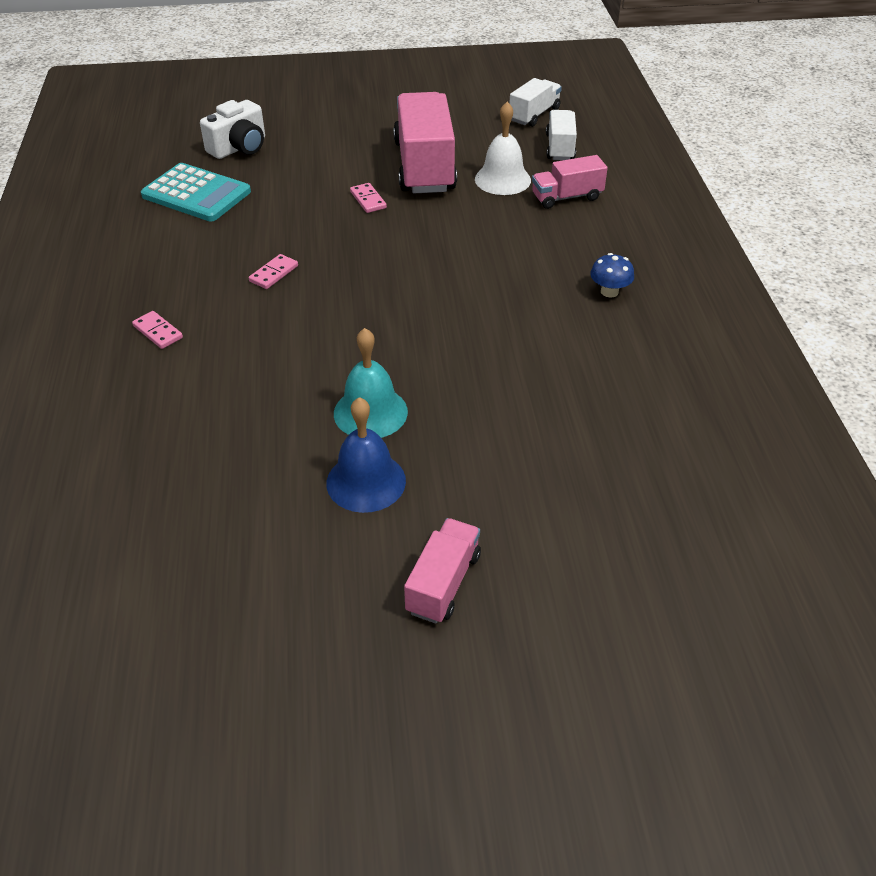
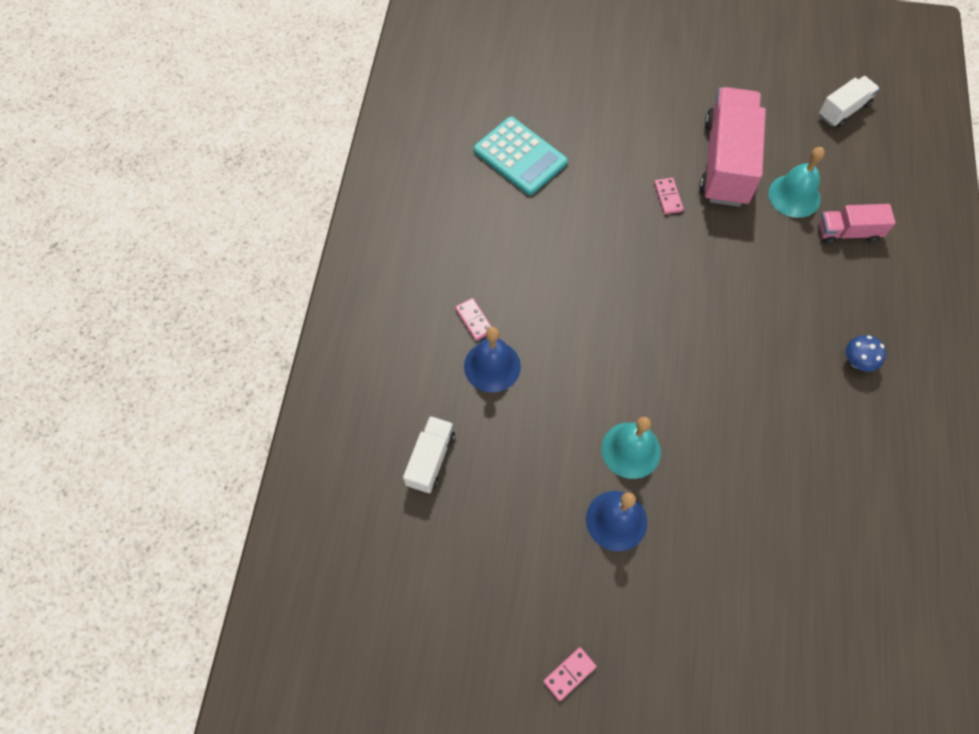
camera: 15 degrees right, 20 degrees up
(185, 368) = (492, 366): none -> blue bell
(239, 148) = (563, 101): white camera -> none
(273, 273) = (574, 273): pink domino -> pink domino (569, 673)
(443, 583) = (657, 632): pink truck -> none
(502, 179) = (794, 196): white bell -> turquoise bell
(560, 147) = (857, 162): white truck -> white truck (430, 459)

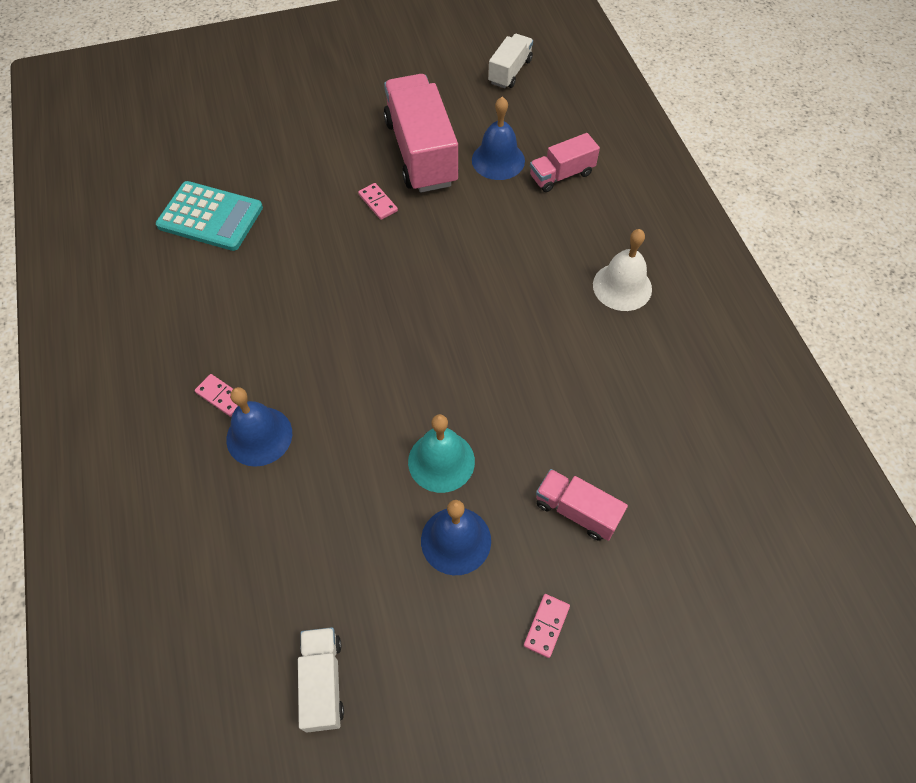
camera: 25 degrees left, 5 degrees down
(430, 459) = (226, 565): white truck -> white truck (323, 682)
(569, 673) = (473, 731): pink domino -> pink domino (546, 626)
(727, 541) = (576, 511): none -> pink truck
(794, 196) = (498, 160): turquoise bell -> blue bell
(857, 361) = (622, 286): blue mushroom -> white bell

